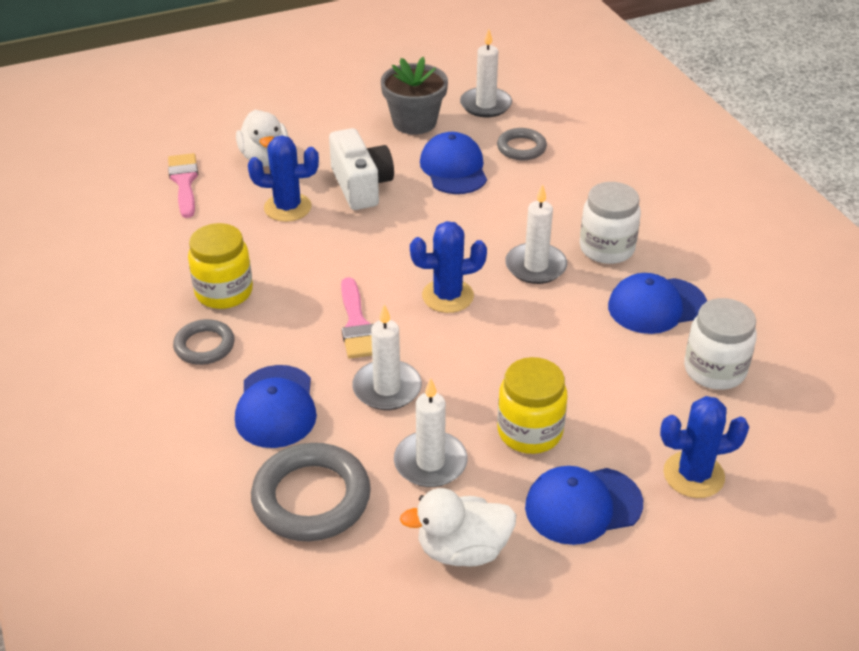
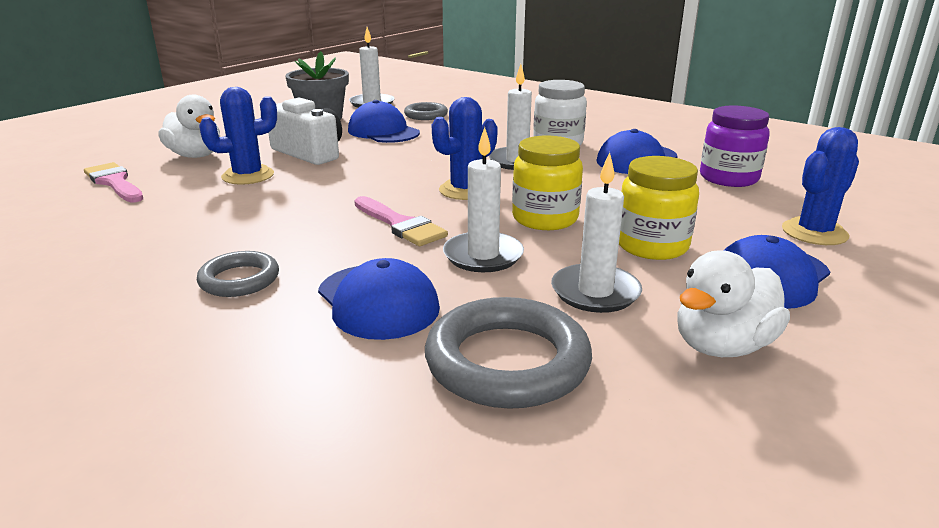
camera: 30 degrees left, 15 degrees down
(224, 292) = (227, 238): yellow jar -> yellow jar (545, 219)
(714, 370) = (728, 178): white jar -> purple jar

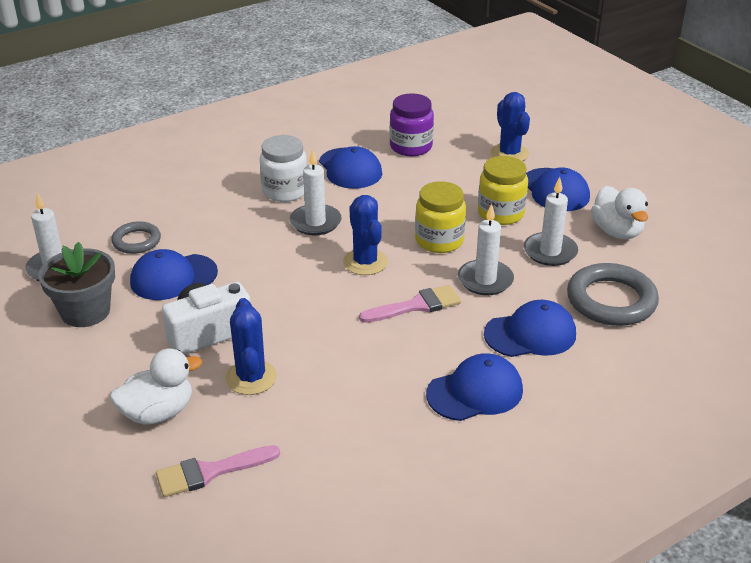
camera: 70 degrees left, 10 degrees up
(239, 280) = (475, 392): grey ring -> blue cap

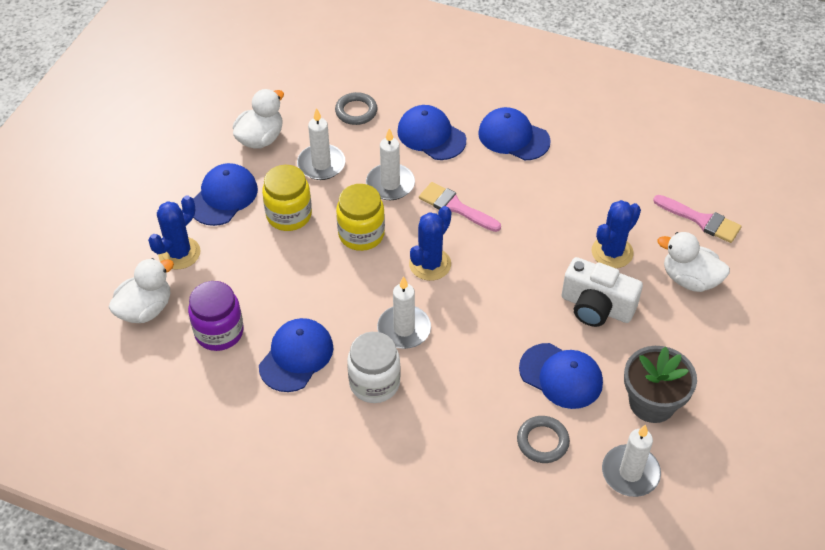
camera: 125 degrees left, 15 degrees up
(466, 126) = (145, 309): none -> white duck
(611, 300) = (356, 111): grey ring -> grey ring, size x0.58

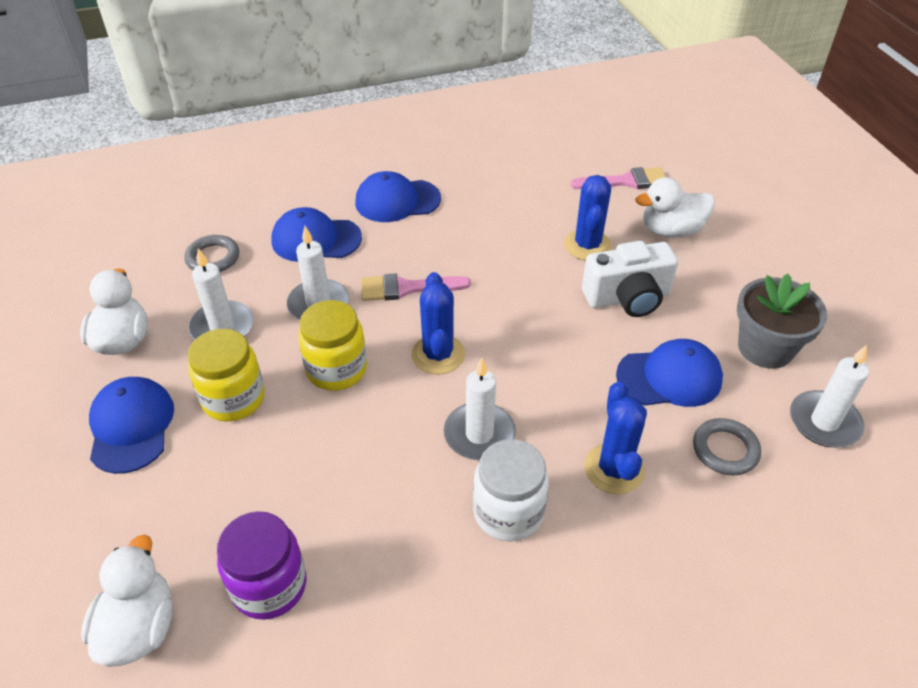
camera: 40 degrees left, 5 degrees down
(179, 253) = (128, 526): blue cactus -> blue cactus (614, 469)
(296, 356) = (393, 546): blue cap -> none

